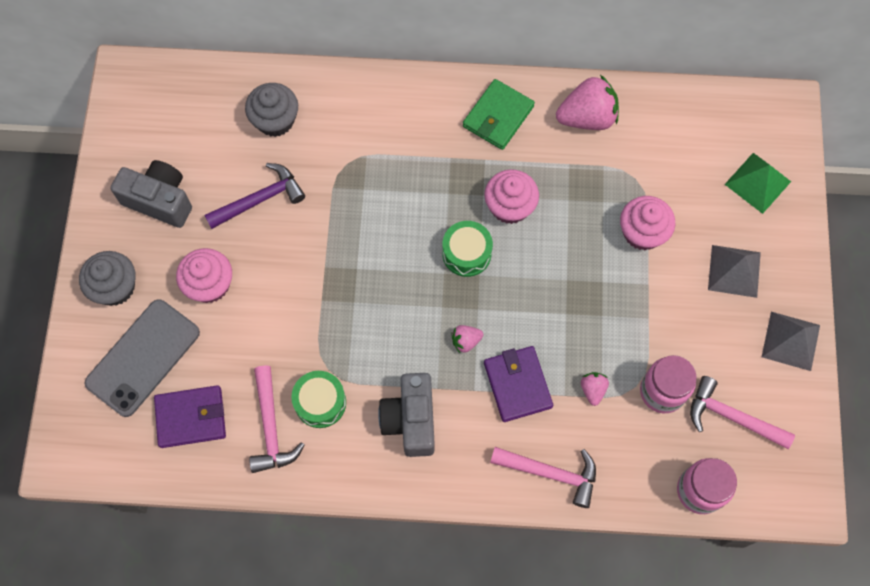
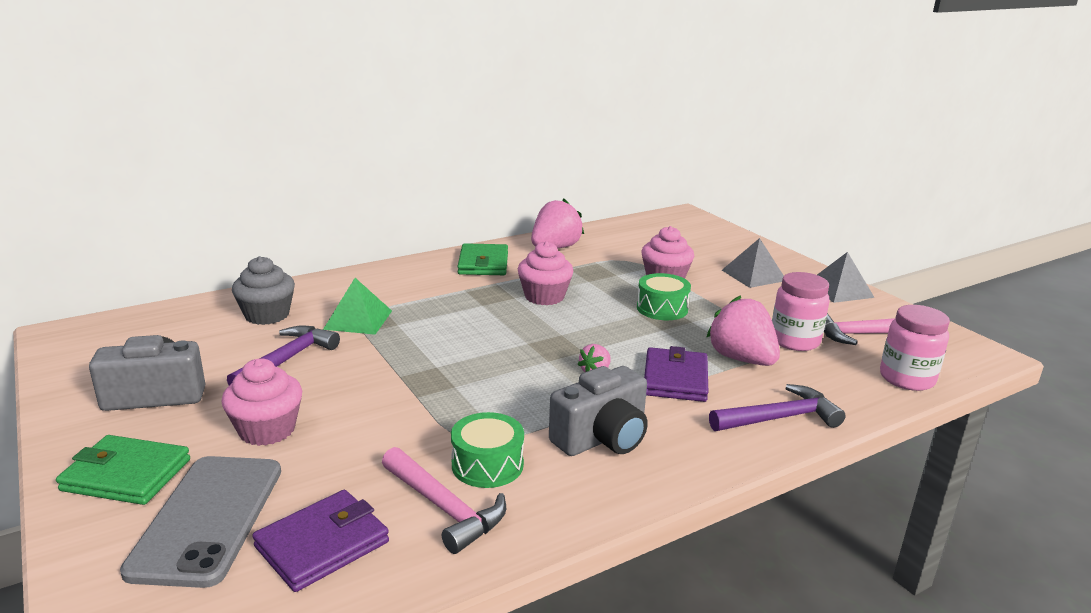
camera: 35 degrees left, 45 degrees down
(115, 287) = (126, 475): grey cupcake -> green wallet
(410, 420) = (602, 438): grey camera -> grey camera turned 90 degrees counterclockwise
(466, 253) = (536, 328): green drum -> green drum (662, 308)
(517, 385) = (675, 379): purple wallet -> purple wallet turned 60 degrees clockwise
(550, 473) = (779, 418): pink hammer -> purple hammer
(593, 390) = (741, 359): pink strawberry -> pink strawberry, size x2.06
(757, 183) = (711, 241): green pyramid -> green pyramid (358, 320)

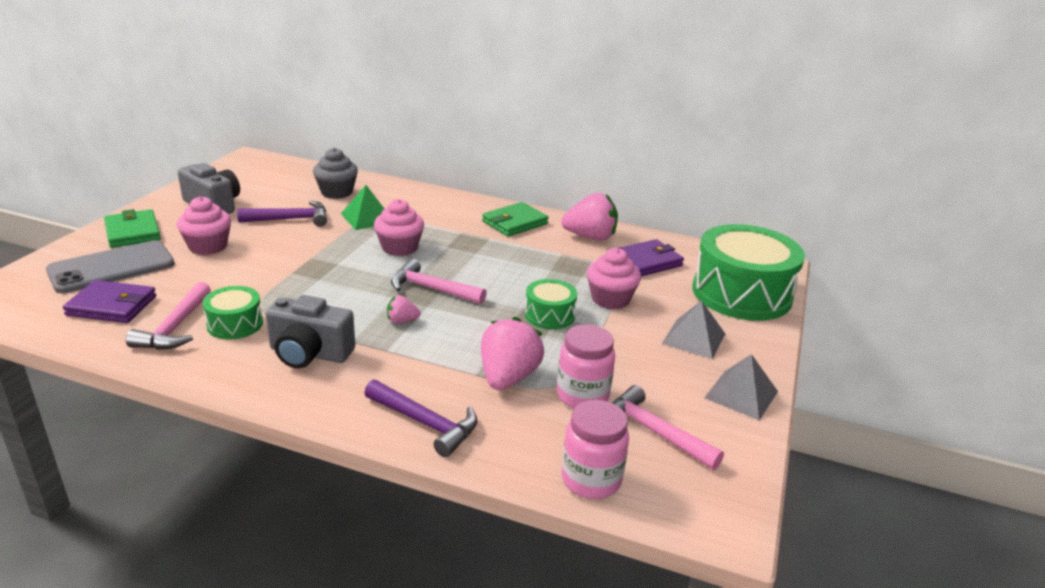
camera: 50 degrees right, 5 degrees up
(544, 296) = (495, 262): pink cupcake -> pink cupcake (399, 247)
(554, 339) = (432, 289): none -> pink hammer
(675, 379) = (433, 357): purple wallet -> purple wallet (647, 262)
(710, 238) = (741, 293): none -> green drum

